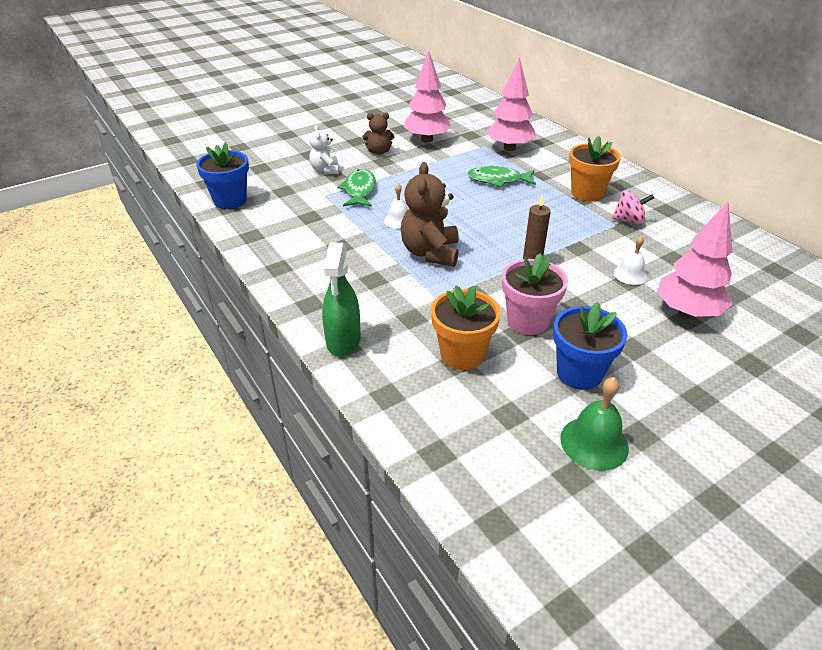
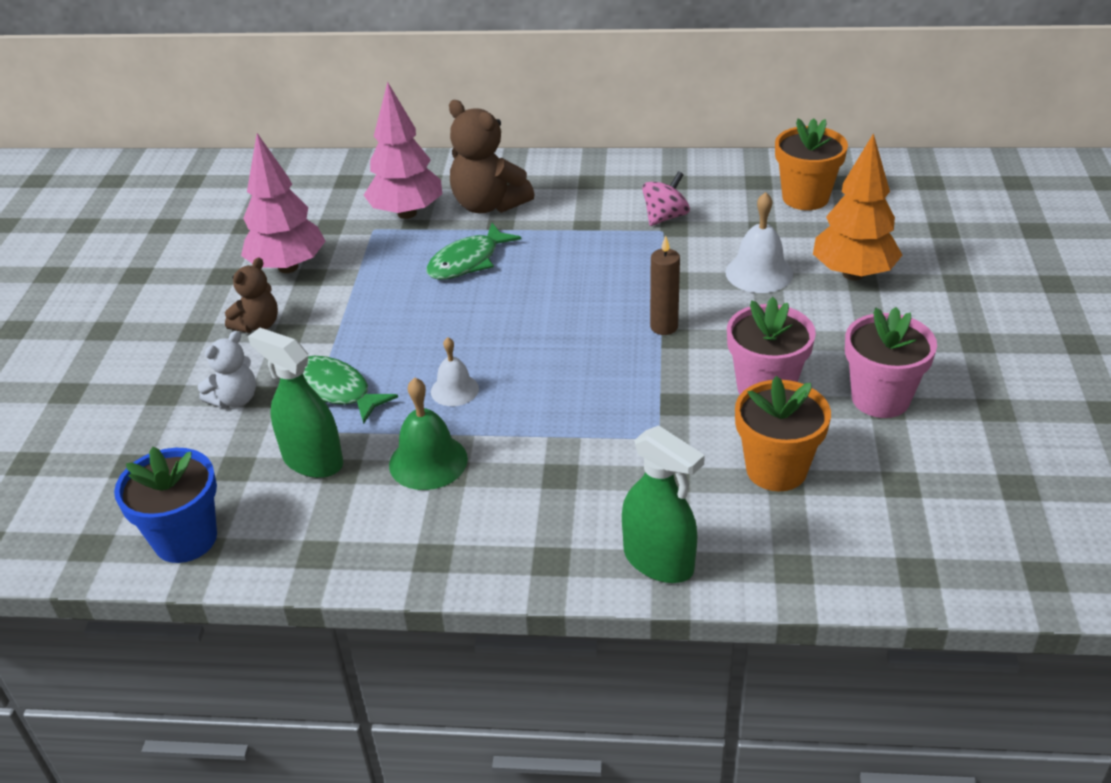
camera: 50 degrees left, 0 degrees up
(308, 206) = (312, 460): none -> green spray bottle
(325, 170) = (235, 399): white teddy bear -> white teddy bear turned 75 degrees counterclockwise
(430, 253) = (558, 397): brown teddy bear -> brown teddy bear (488, 205)
(579, 373) = (880, 398): blue flower pot -> pink flower pot
(587, 193) = (579, 213): orange flower pot -> orange flower pot (805, 197)
(594, 443) = (985, 445): green bell -> green bell (428, 461)
(630, 274) = (759, 273): white bell -> white bell, size x1.53
(687, 312) = (853, 274): pink tree -> orange tree

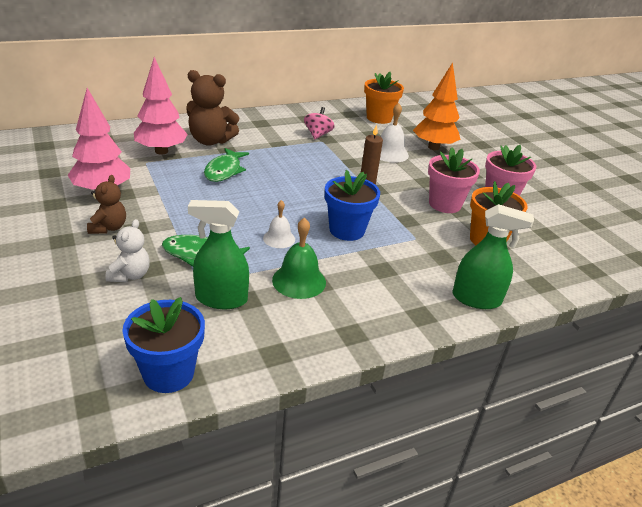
camera: 35 degrees left, 5 degrees down
(562, 399) = (347, 230): none -> blue flower pot

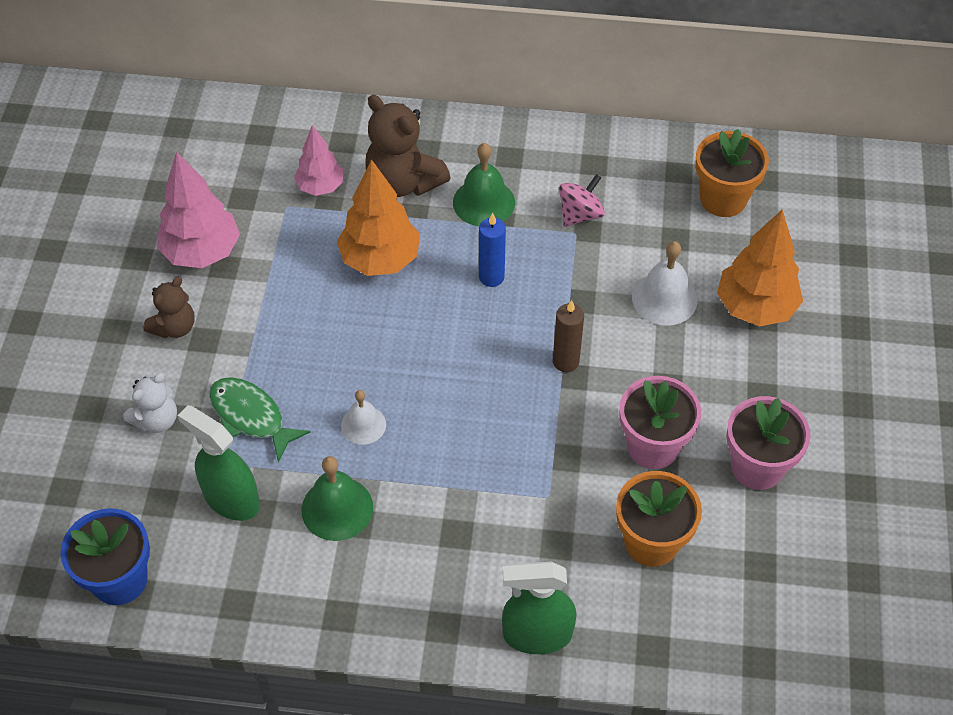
camera: 35 degrees right, 20 degrees up
(161, 151) = (320, 187): pink tree -> pink tree, size x0.62
(224, 171) = (380, 259): green fish -> orange tree
(263, 140) = (483, 202): none -> green bell
(295, 164) = (491, 277): none -> blue candle
(347, 230) = (463, 444): blue flower pot -> none
(476, 299) = (537, 634): green spray bottle -> green spray bottle turned 135 degrees clockwise

